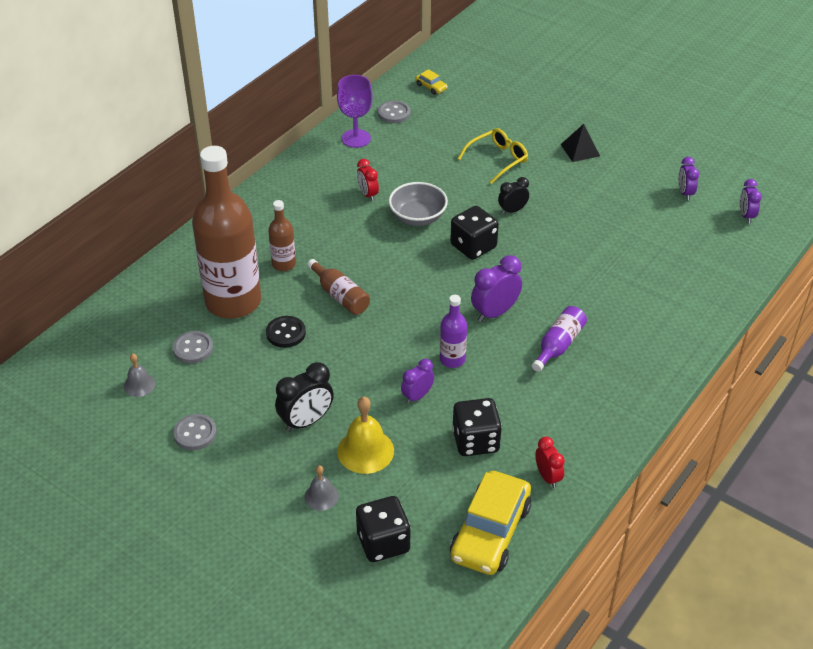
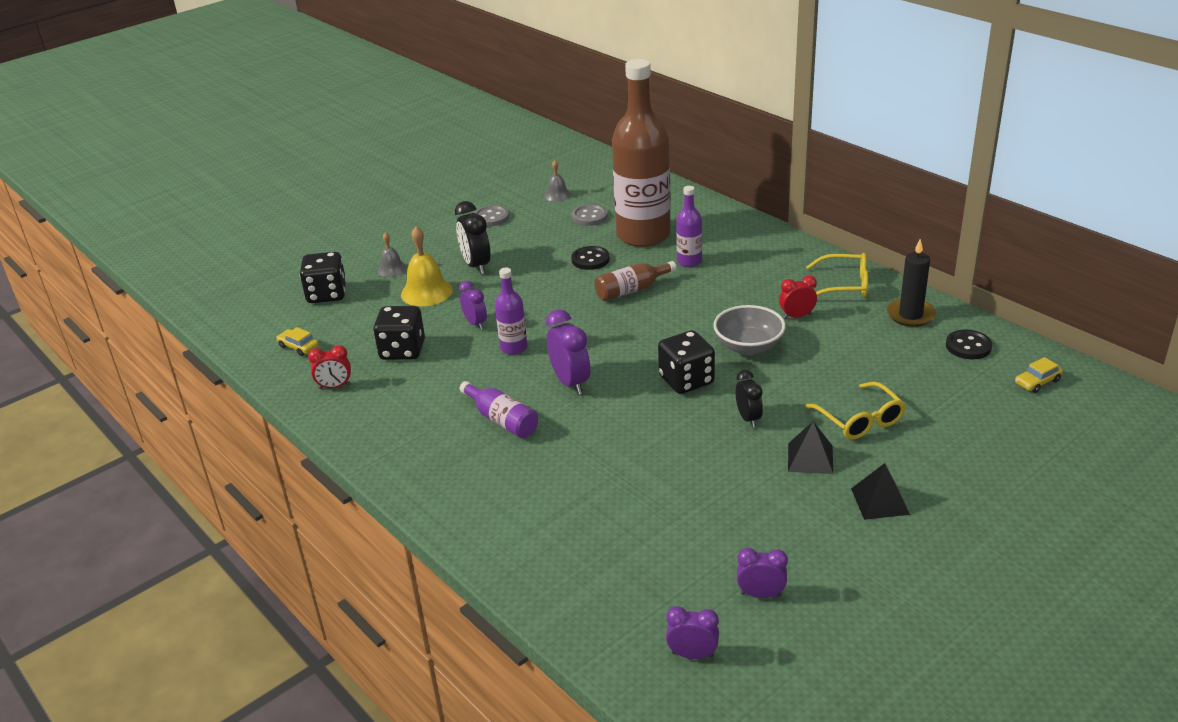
camera: 105 degrees right, 10 degrees down
(284, 264) = (689, 261): brown bottle -> purple bottle
(315, 171) = (844, 285): none -> yellow glasses
(356, 138) = (910, 315): purple goblet -> black candle
(394, 113) = (968, 346): grey button -> black button
(490, 532) = (298, 347): yellow car -> yellow car, size x0.42
(547, 180) = (810, 458): none -> black pyramid

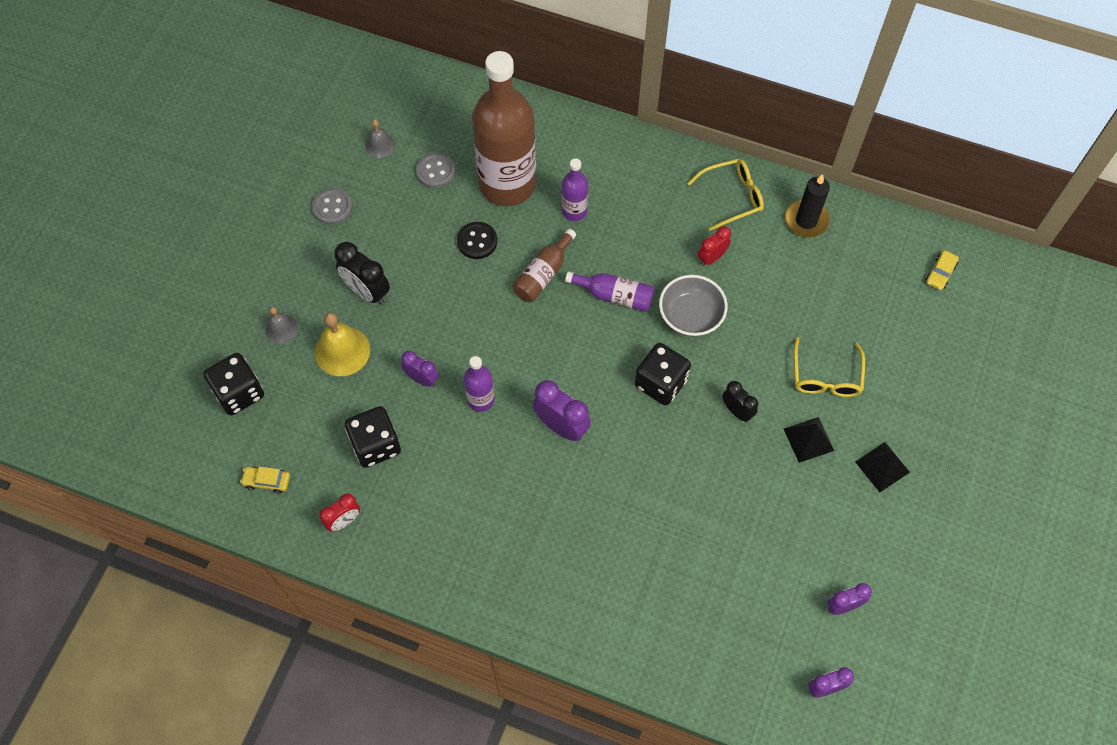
camera: 30 degrees left, 30 degrees up
(502, 420) = (529, 500): purple bottle -> purple bottle (614, 296)
(860, 420) = (826, 377): yellow glasses -> yellow glasses turned 60 degrees clockwise
(968, 346) = (870, 246): black button -> none

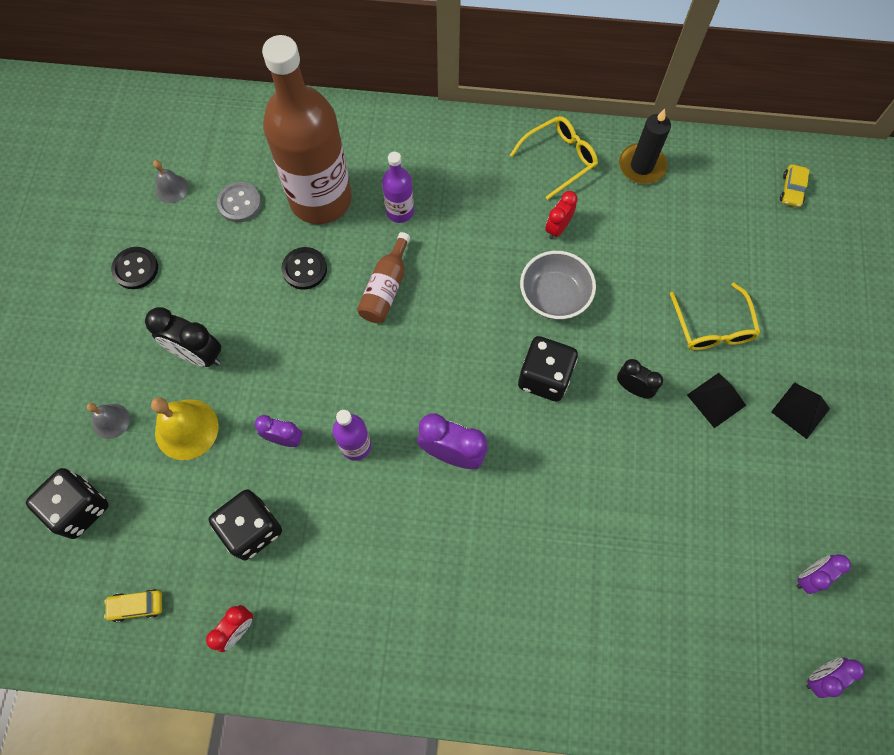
camera: 15 degrees left, 5 degrees up
(332, 207) = (135, 269): grey button -> black button
(614, 296) = (468, 293): purple bottle -> none

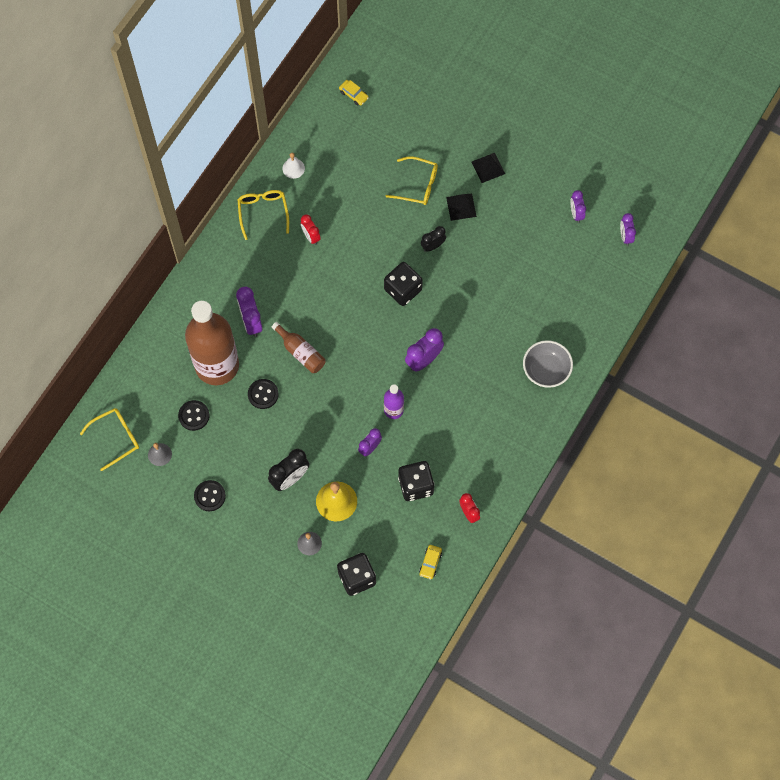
camera: 65 degrees left, 0 degrees up
(174, 134) = (116, 438): none -> yellow glasses
(239, 203) = (194, 416): grey button -> black button
(400, 211) = (251, 322): purple bottle -> purple clock
(554, 296) = (355, 260): grey bowl -> grey bowl (546, 370)
(641, 166) = (293, 168): black candle -> white bell

